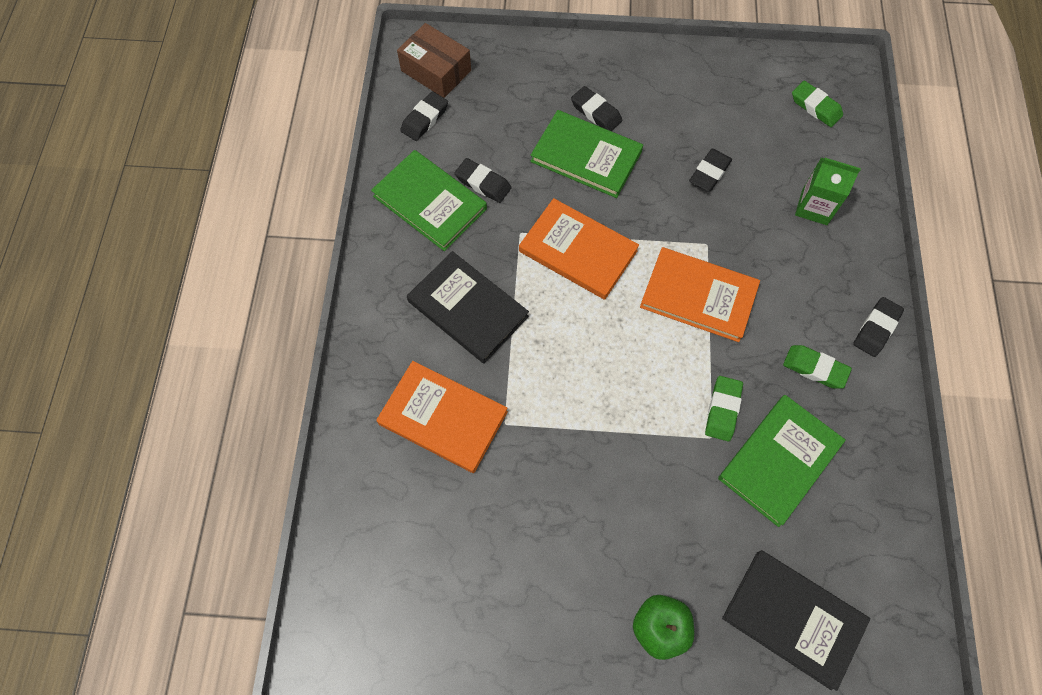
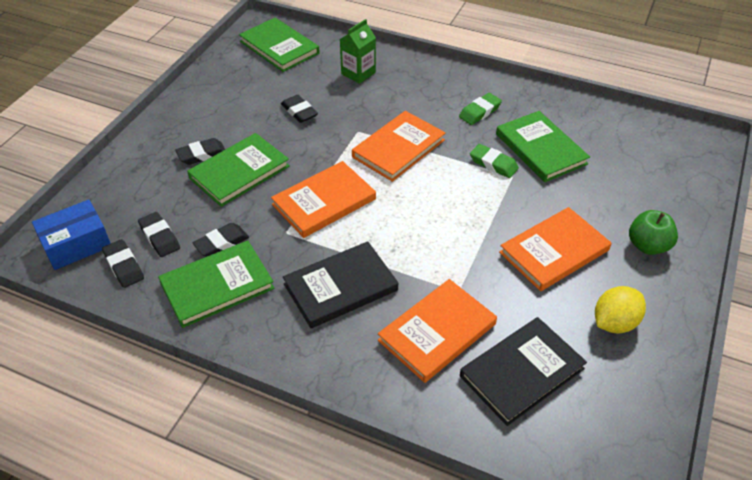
camera: 70 degrees left, 20 degrees down
(436, 71) = (76, 244): brown box -> blue box
(520, 603) = (614, 323): none -> yellow lemon
(603, 514) = (554, 251): none -> orange book
(793, 618) = (652, 177): black book -> black book (521, 372)
(815, 107) = (279, 47): green eraser -> green book
(876, 329) = (463, 77): black eraser -> black eraser (160, 237)

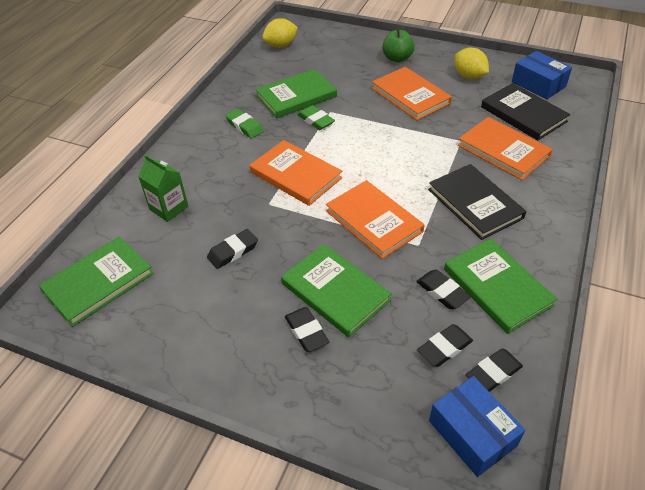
camera: 90 degrees left, 0 degrees up
(493, 164) = (316, 120): green eraser -> green eraser turned 75 degrees counterclockwise
(606, 410) = (538, 84): none -> blue box
(654, 135) = (281, 45): none -> yellow lemon

